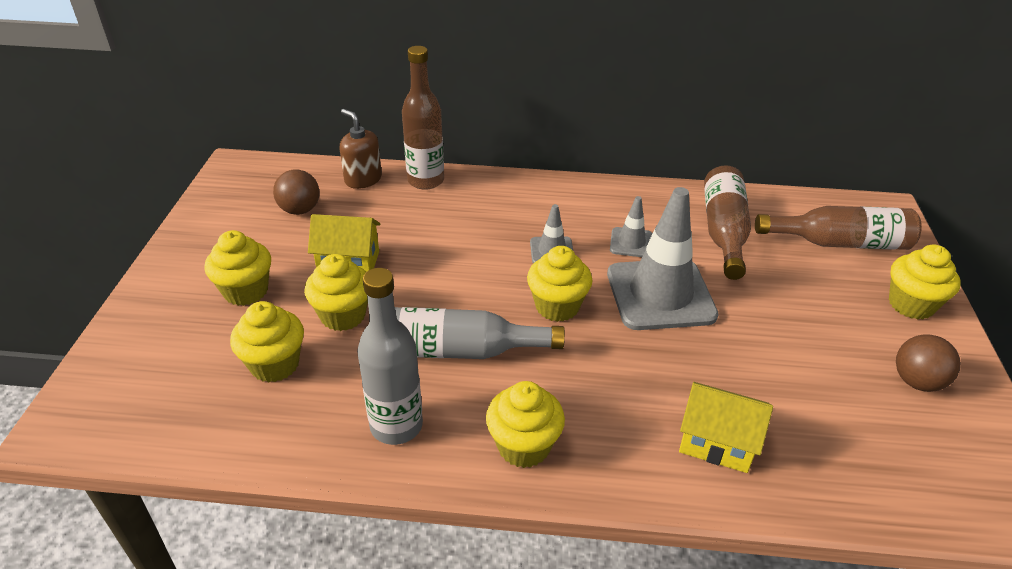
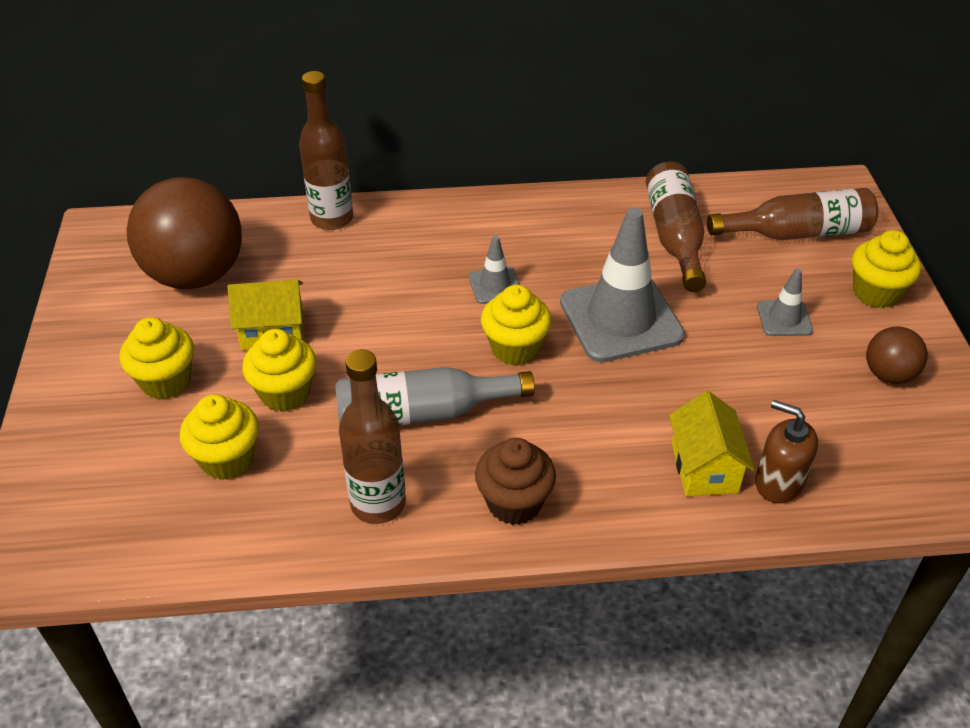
camera: 10 degrees left, 5 degrees up
(300, 210) = (196, 275): brown ball -> brown ball, size x2.09
(363, 179) = (258, 227): brown soap dispenser -> brown soap dispenser (778, 482)
(396, 426) = (378, 503): grey bottle -> brown bottle
(523, 446) = (514, 503): yellow cupcake -> brown cupcake
(631, 243) = (578, 263): grey traffic cone -> grey traffic cone (784, 318)
(717, 442) = (704, 467): yellow house -> yellow house turned 75 degrees clockwise

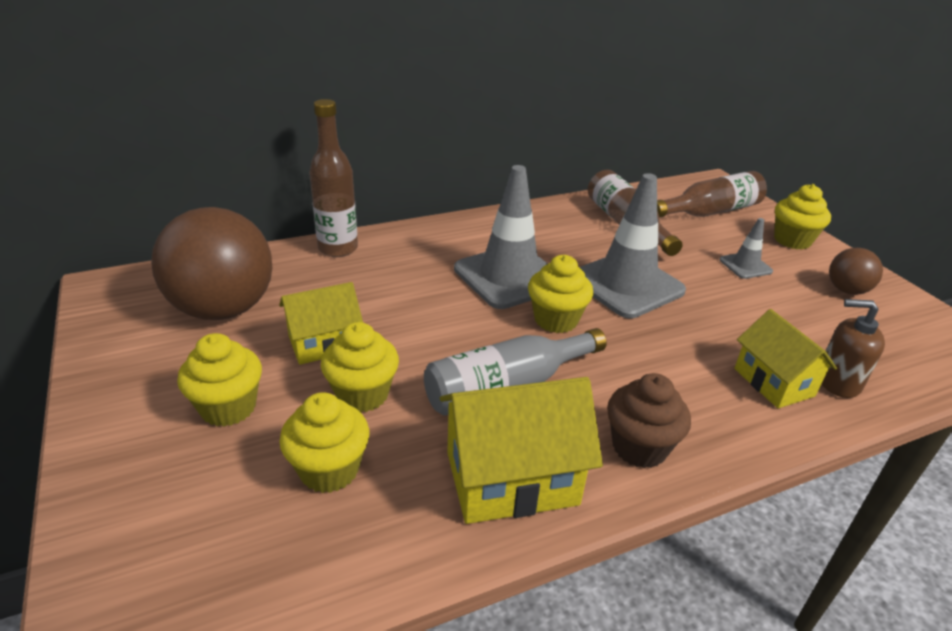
camera: 20 degrees left, 10 degrees down
(378, 503) = (511, 478): brown bottle -> yellow house
(495, 285) = (509, 276): grey traffic cone -> grey traffic cone, size x2.10

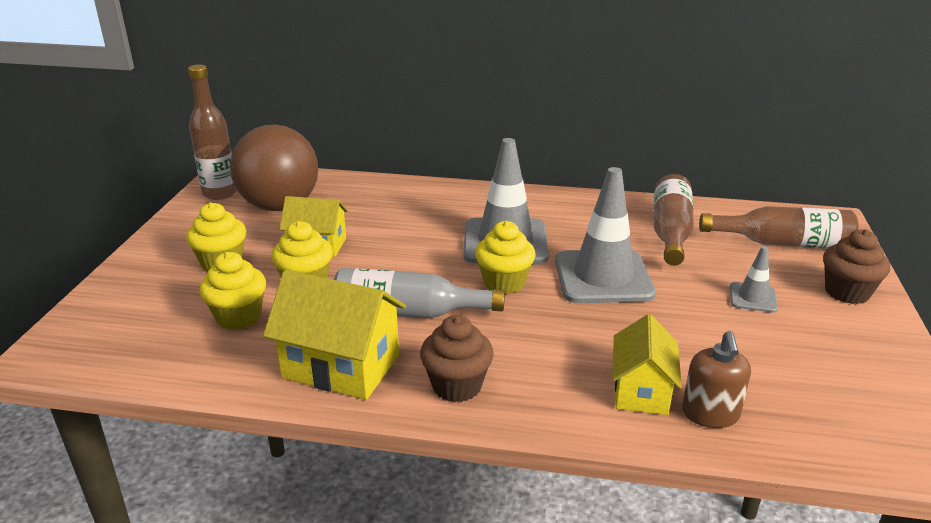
camera: 35 degrees right, 5 degrees down
(338, 248) = (397, 187): brown bottle -> brown bottle (220, 193)
(792, 240) = (847, 292): yellow cupcake -> brown cupcake
(837, 381) = (710, 414): brown soap dispenser -> brown soap dispenser turned 135 degrees counterclockwise
(846, 290) = (845, 352): brown ball -> none

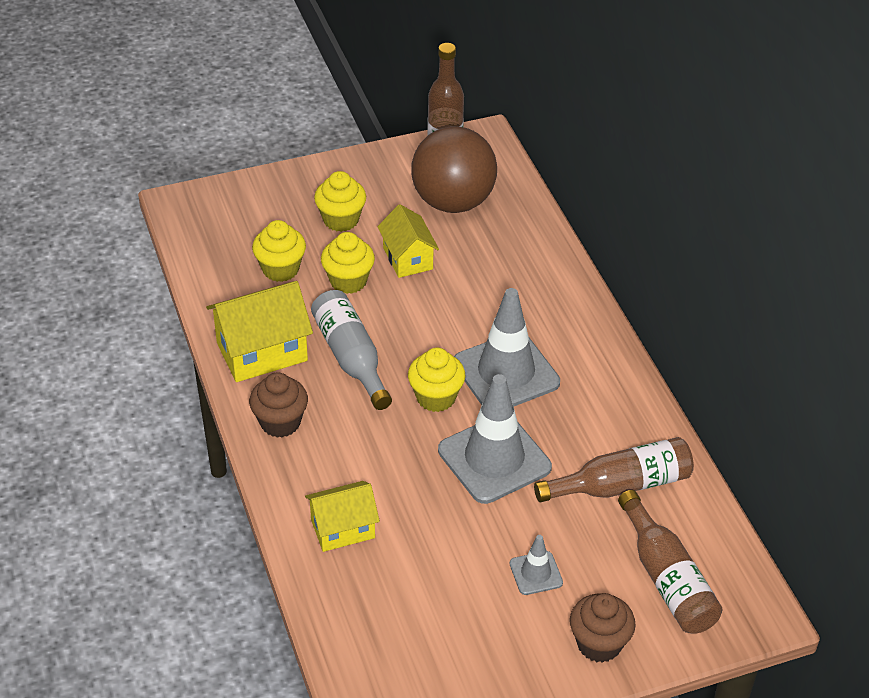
camera: 60 degrees right, 15 degrees up
(341, 366) = (262, 352): yellow house -> yellow house turned 75 degrees clockwise
(710, 414) = (340, 577): brown soap dispenser -> none

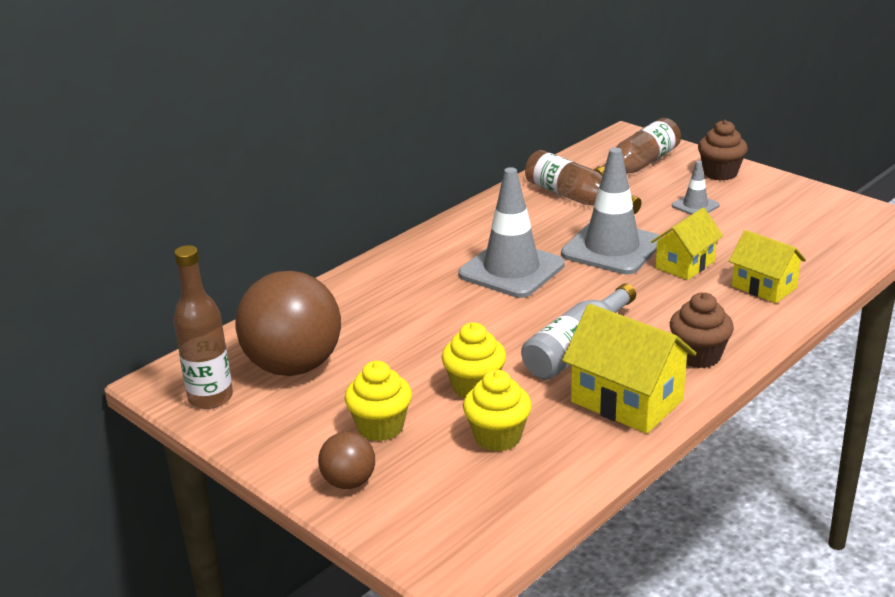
camera: 115 degrees left, 15 degrees down
(295, 188) = (349, 482): none -> brown ball
(408, 258) = (407, 364): yellow house -> yellow house (685, 264)
(436, 397) = (576, 292): yellow cupcake -> none

